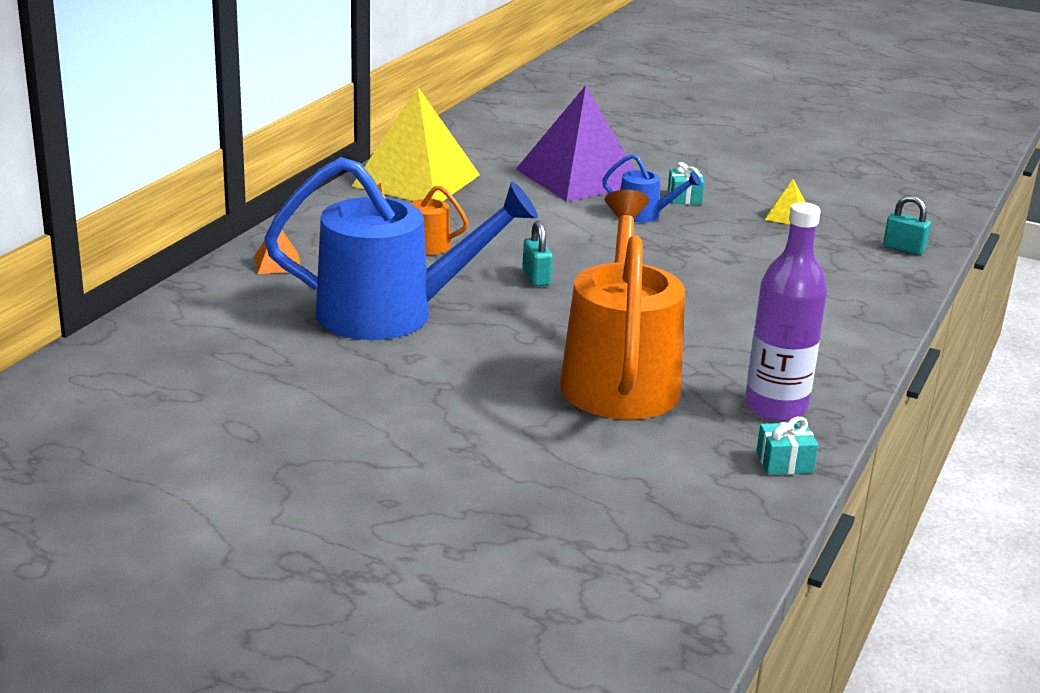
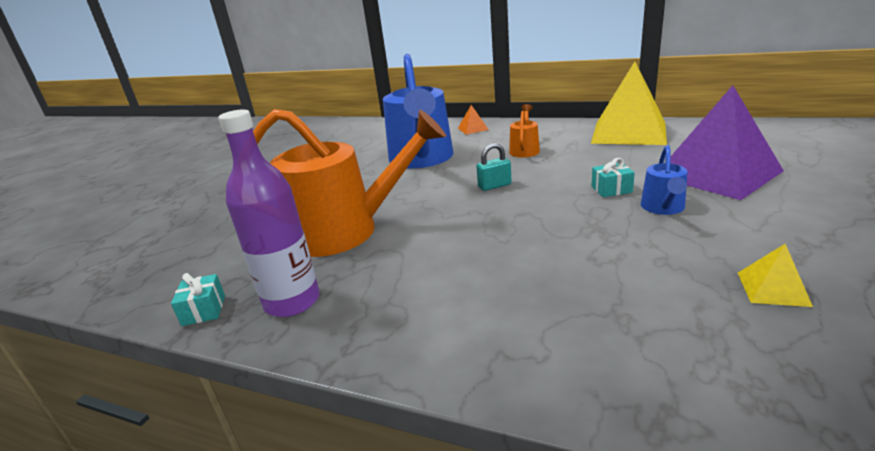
camera: 90 degrees right, 0 degrees up
(684, 197) = (738, 221): turquoise gift -> turquoise gift (611, 189)
(904, 248) = (780, 407): turquoise padlock -> none

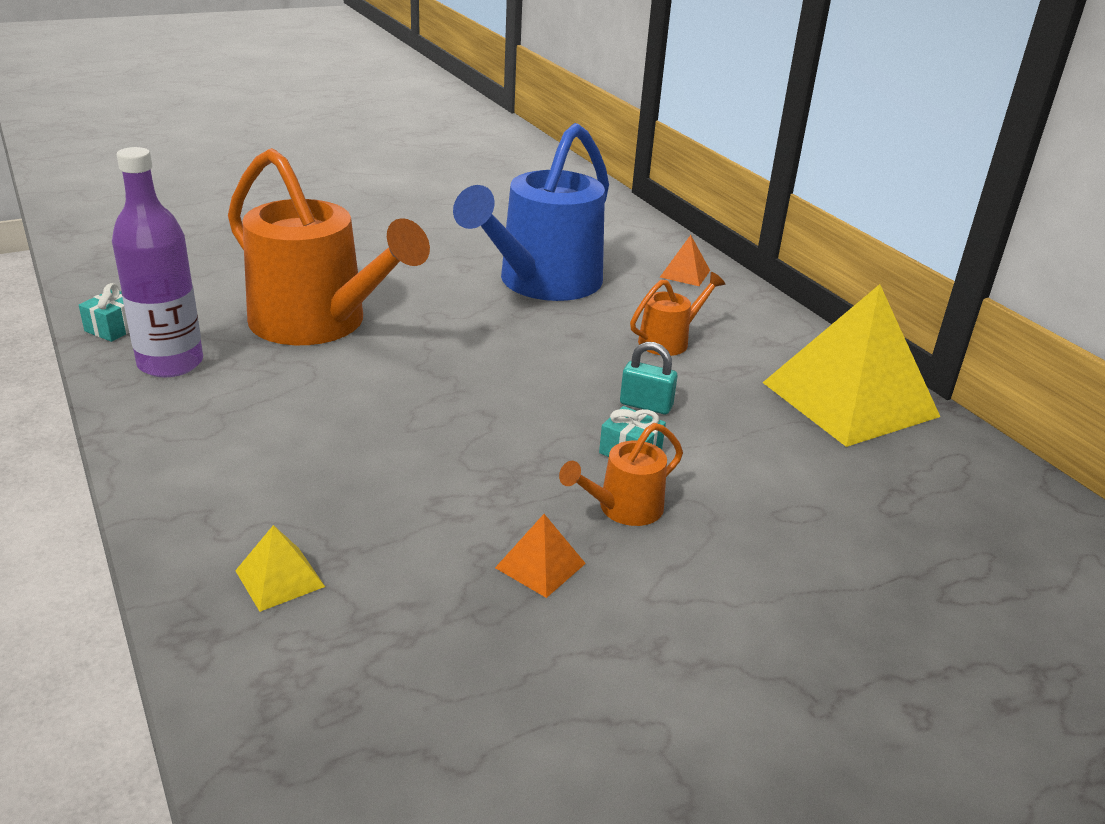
camera: 35 degrees right, 5 degrees up
(494, 186) = (534, 364): turquoise padlock -> turquoise padlock (646, 405)
(663, 208) = (623, 509): blue watering can -> orange watering can
(696, 248) = (540, 565): none -> orange pyramid
(717, 173) = (794, 520): purple pyramid -> none
(773, 289) = (502, 646): yellow pyramid -> yellow pyramid (279, 578)

